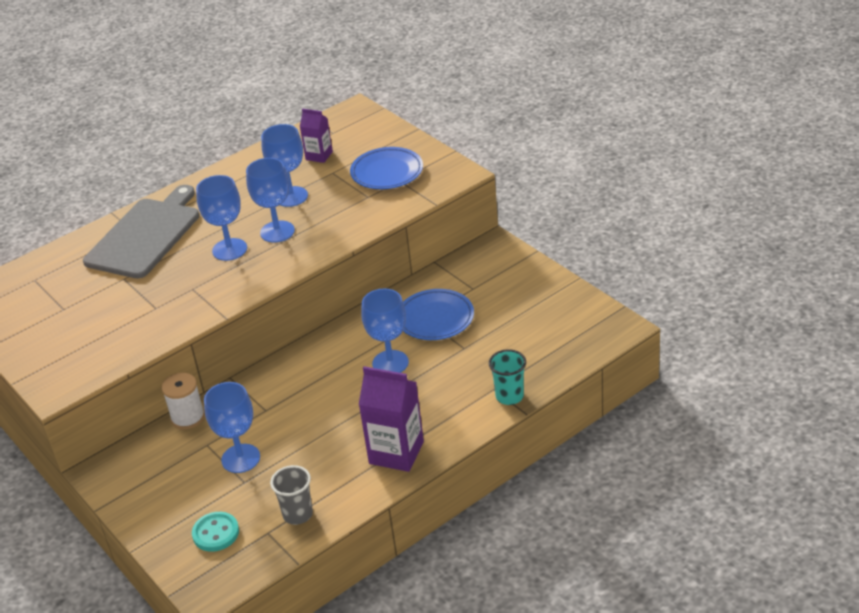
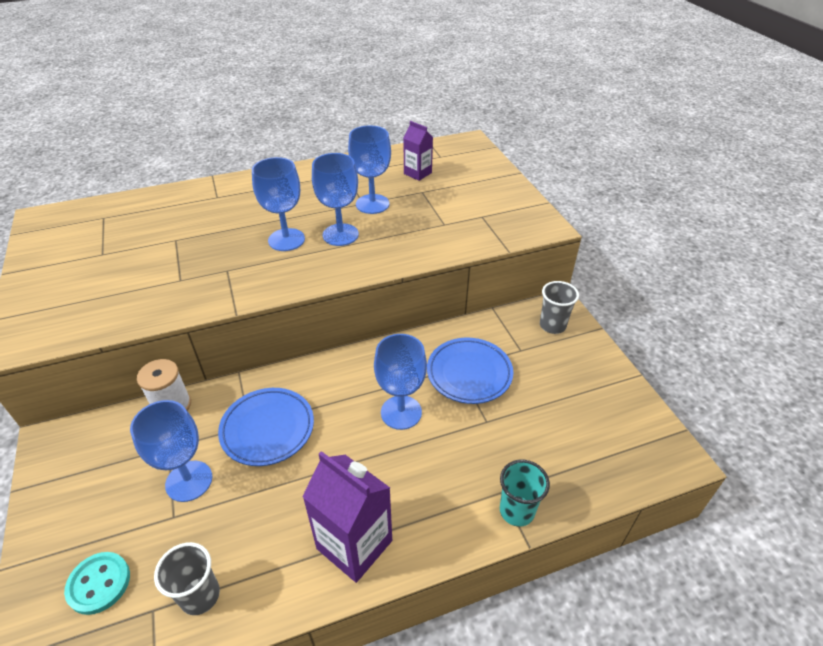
camera: 15 degrees right, 5 degrees up
(145, 235) = (223, 204): grey cutting board -> none
(387, 172) = (473, 205): blue plate -> blue plate (267, 429)
(493, 261) = (552, 325): none -> grey cup

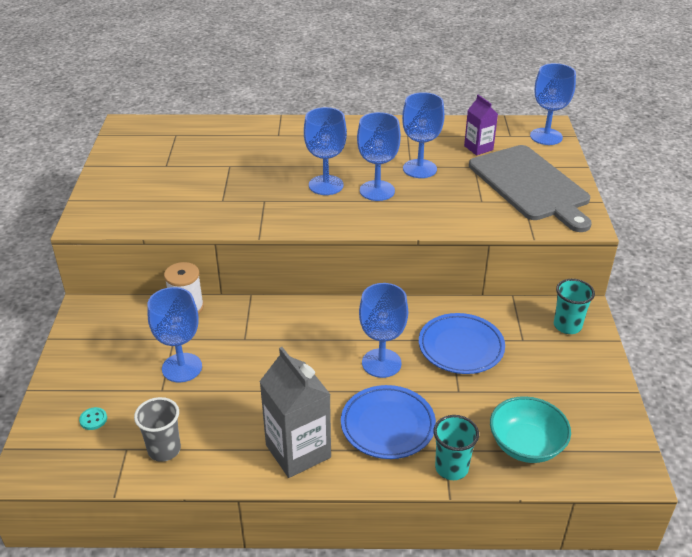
camera: 20 degrees right, 5 degrees down
(99, 583) = (93, 419): turquoise button -> turquoise button, size x0.55
(267, 429) = (259, 346): blue plate -> blue plate (387, 425)
(354, 544) = (298, 451): purple carton -> grey carton
(472, 152) = (546, 136): none -> blue goblet
(480, 199) = (530, 185): none -> grey cutting board
(552, 325) = (567, 326): grey cup -> turquoise cup
(573, 461) = (526, 445): none -> turquoise bowl

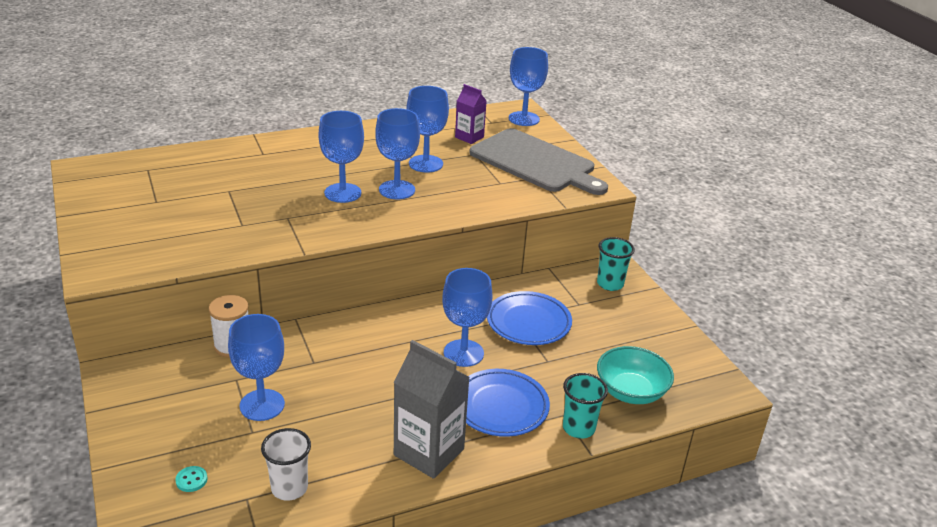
camera: 25 degrees left, 5 degrees down
(164, 450) = (289, 488): grey cup -> white cup

